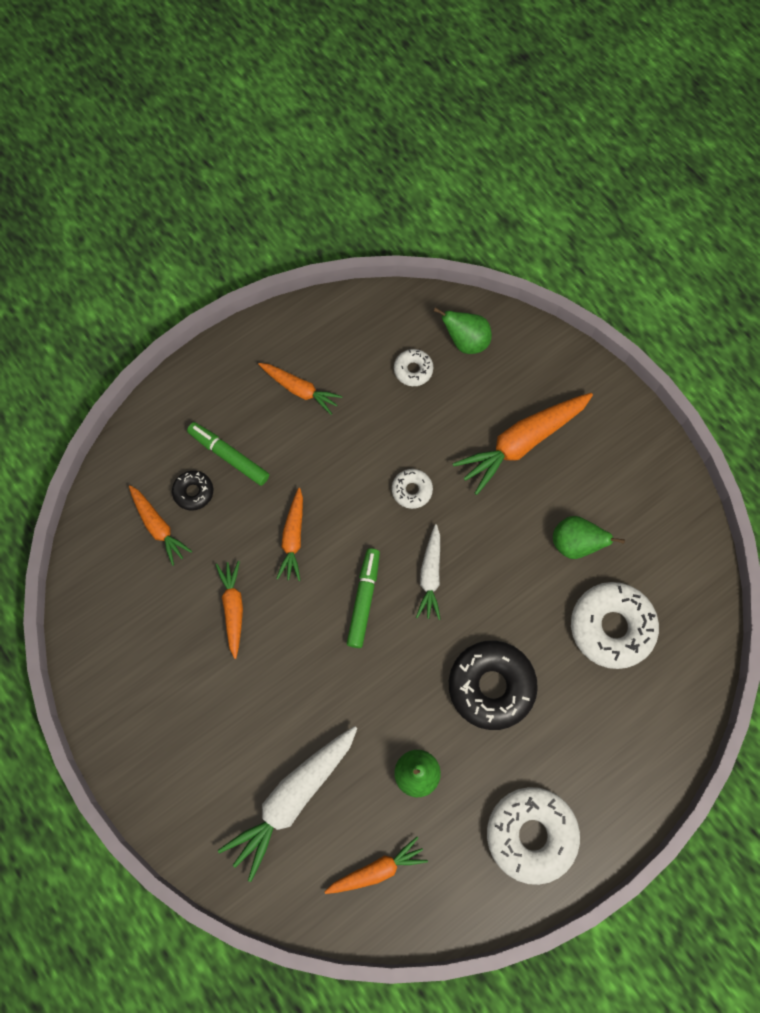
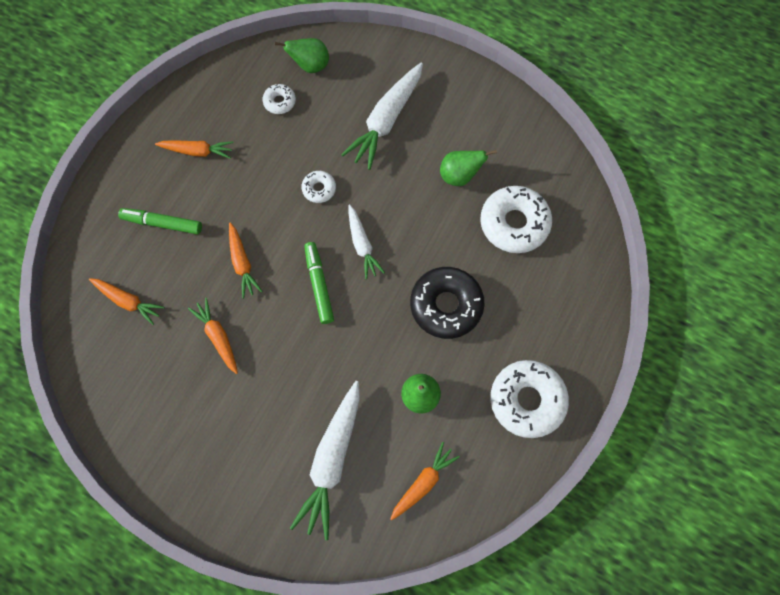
camera: 25 degrees left, 0 degrees up
(193, 492) = (146, 262): black donut -> none
(522, 443) = (386, 121): orange carrot -> white carrot

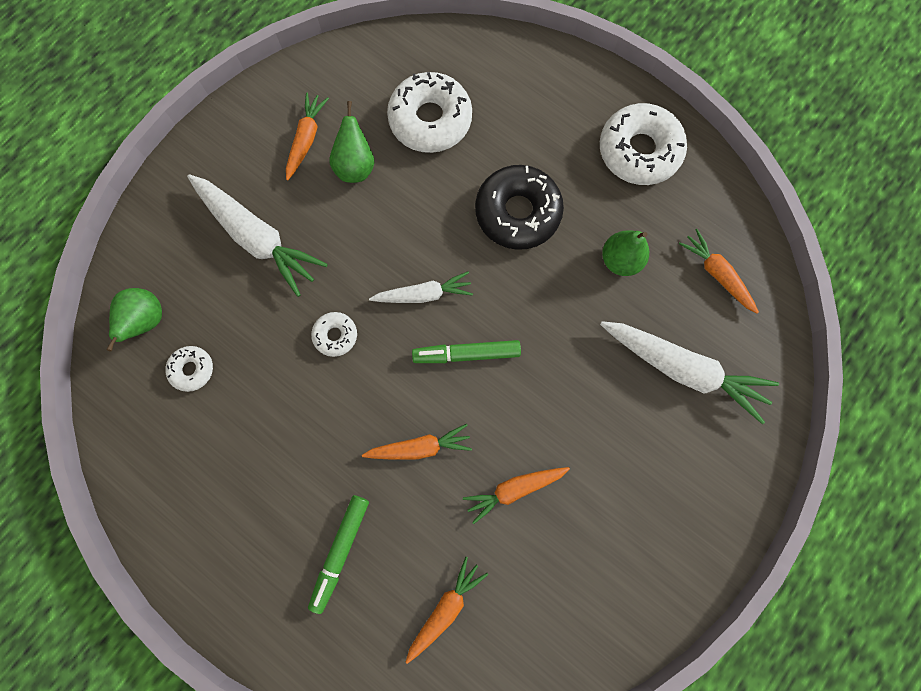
camera: 80 degrees left, 5 degrees up
(197, 151) = (240, 492): orange carrot -> orange carrot (306, 139)

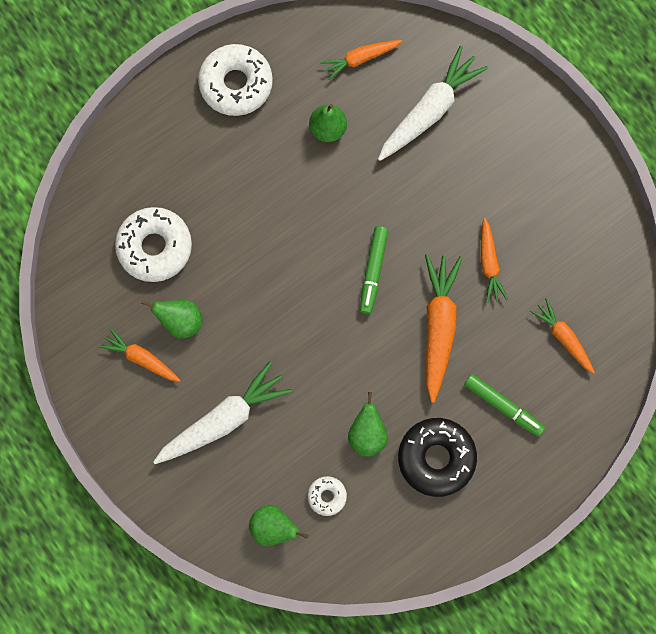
camera: 75 degrees left, 0 degrees up
(272, 396) = (367, 434): none -> green pear
(335, 335) = (329, 372): white donut -> none
(420, 447) = (438, 327): orange carrot -> orange carrot, size x1.71
(423, 294) = (313, 292): white carrot -> none
(517, 213) = (263, 198): black donut -> black donut (436, 458)

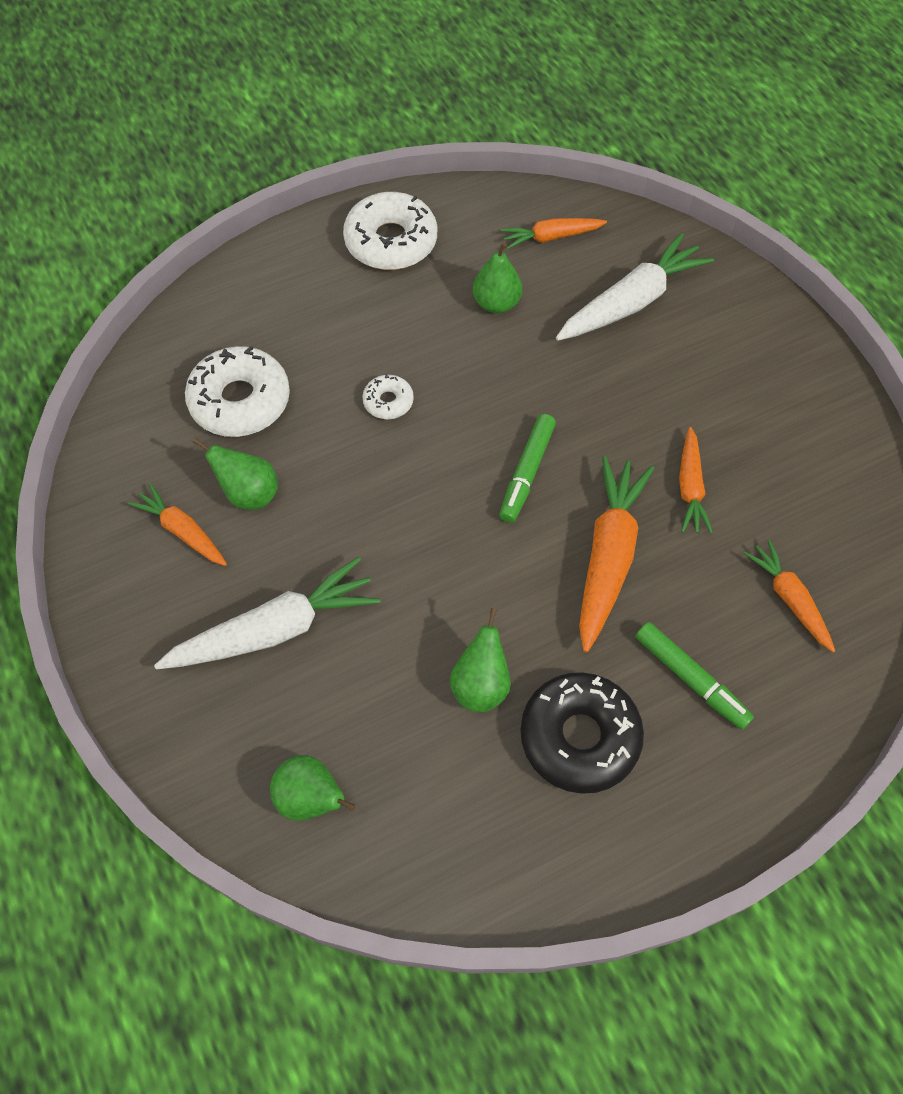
camera: 10 degrees right, 15 degrees down
(327, 496) = (402, 765): white donut -> white donut (388, 401)

